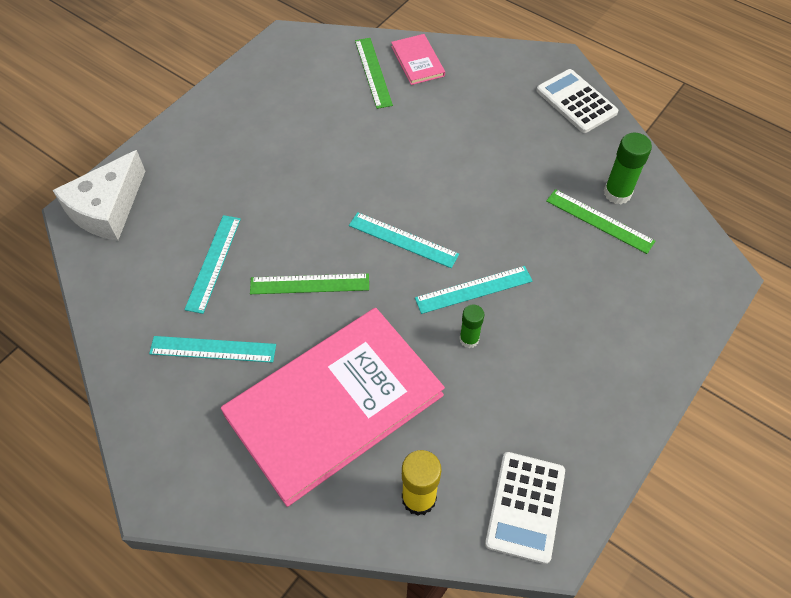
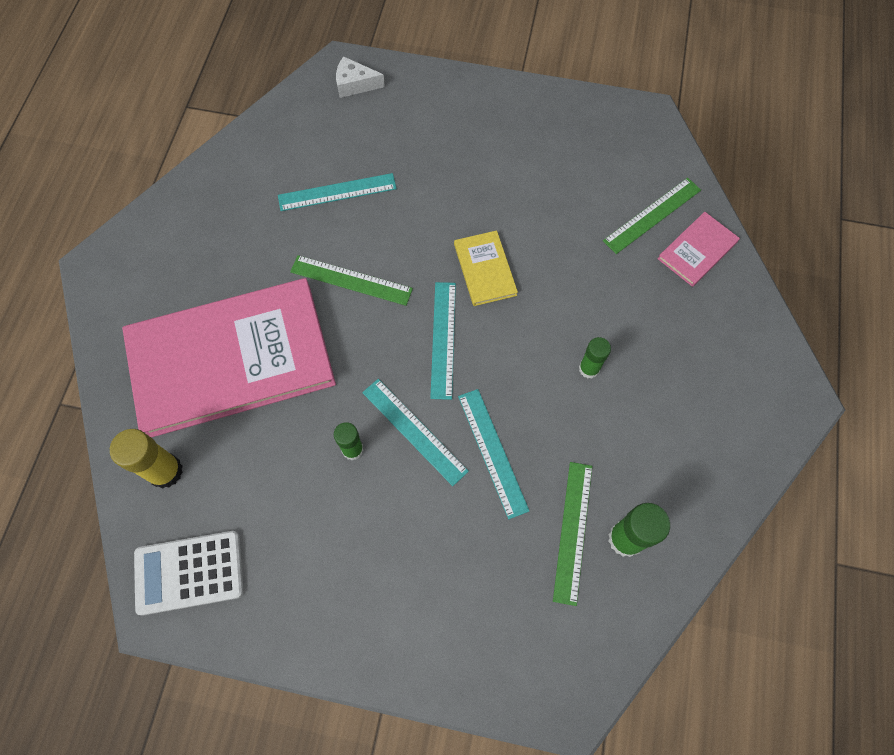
camera: 65 degrees right, 10 degrees up
(107, 208) = (355, 84): white cheese -> white cheese, size x0.53
(213, 349) = (248, 236): turquoise ruler -> turquoise ruler (492, 452)
(309, 284) = (351, 280): green ruler -> green ruler turned 45 degrees counterclockwise
(334, 405) = (231, 359): pink book -> pink book turned 45 degrees counterclockwise
(356, 189) = (485, 269): none -> yellow book
(478, 160) = (589, 369): none -> green glue stick
(576, 101) = (744, 443): white calculator -> none

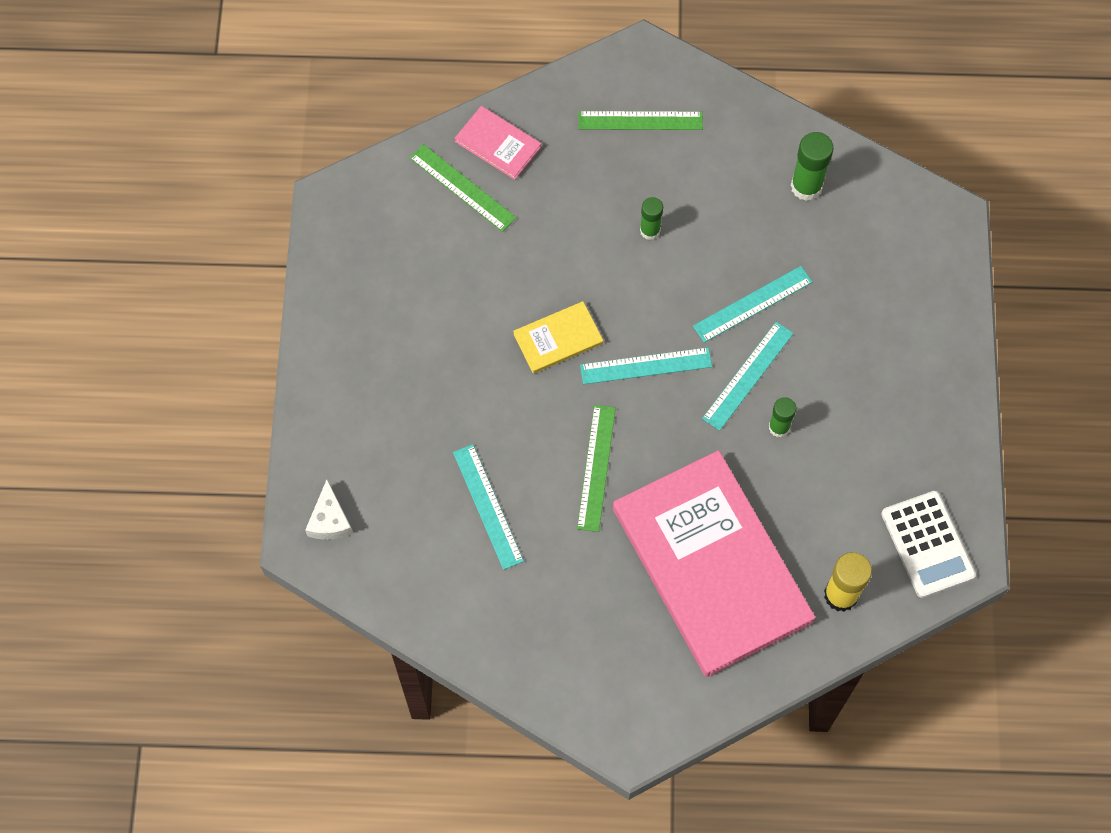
camera: 100 degrees left, 0 degrees up
(573, 531) = (810, 228): green ruler -> green ruler (640, 120)

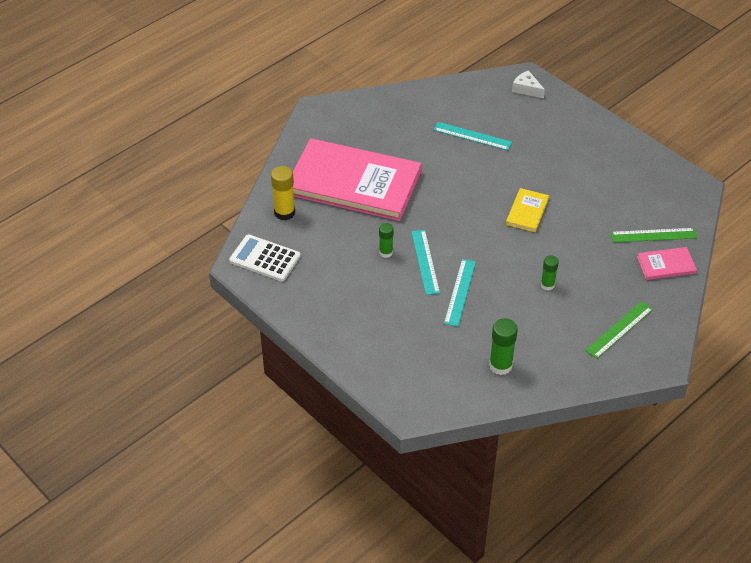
camera: 135 degrees right, 20 degrees down
(596, 467) = (446, 180): green ruler -> none
(646, 365) = (475, 231): turquoise ruler -> none

